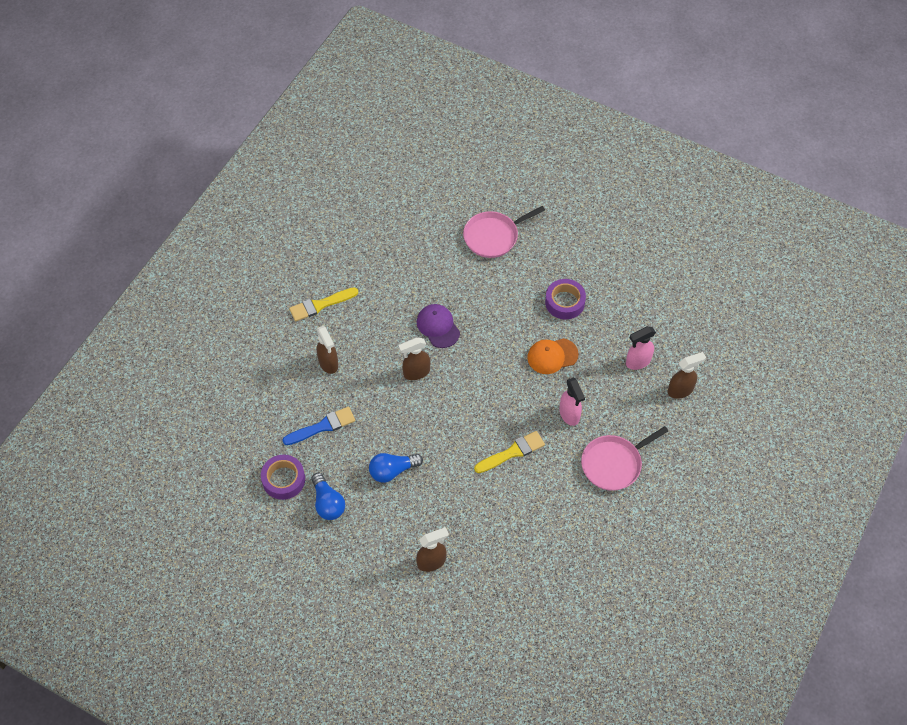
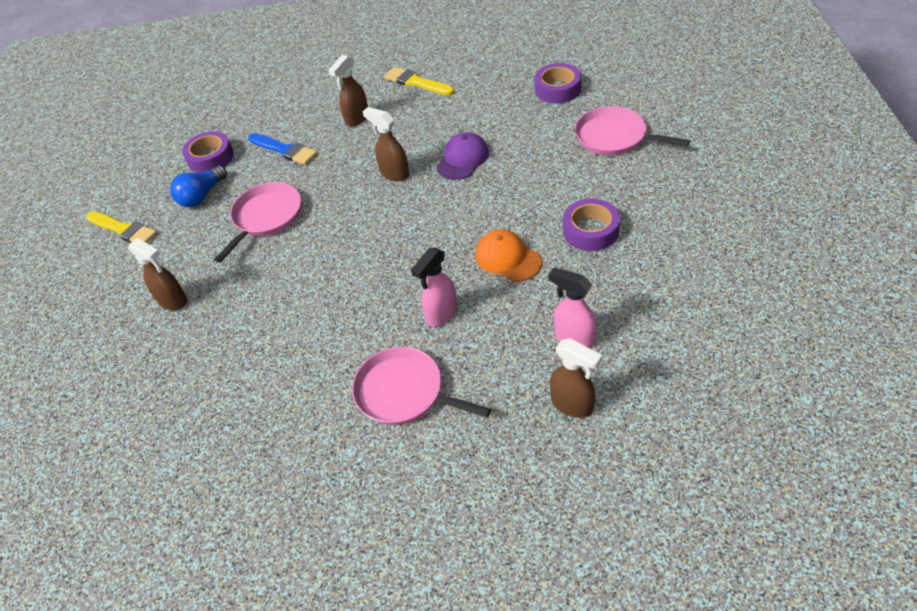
camera: 65 degrees right, 10 degrees down
(392, 471) = (266, 217): blue light bulb -> pink pan
(415, 232) = (557, 89): none -> purple tape
(512, 452) = (352, 292): yellow brush -> yellow brush (123, 229)

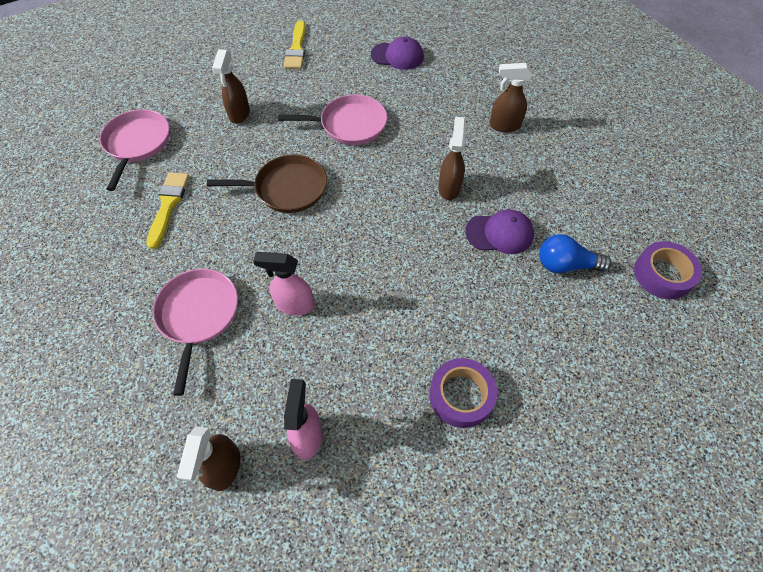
camera: 55 degrees right, 10 degrees up
(202, 196) = (353, 73): blue light bulb -> blue light bulb (565, 265)
(211, 158) = (397, 56): purple tape -> purple cap
(284, 150) = (433, 97): blue brush -> none
(305, 286) = (287, 188): none -> brown pan
(416, 82) = (584, 146): yellow brush -> yellow brush (168, 205)
(508, 258) = (386, 331): orange cap -> none
(614, 137) = (621, 365): pink pan -> pink pan (137, 144)

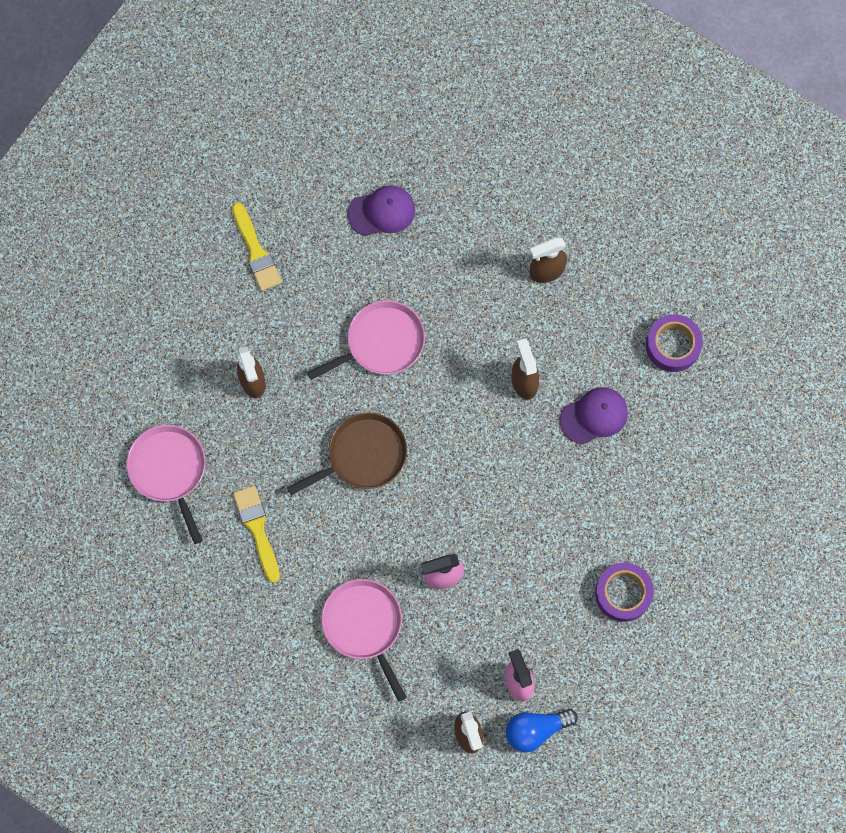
camera: 25 degrees left, 15 degrees up
(565, 265) = (666, 425): blue light bulb -> blue light bulb (536, 730)
(662, 274) = (755, 396): purple tape -> purple tape (672, 345)

